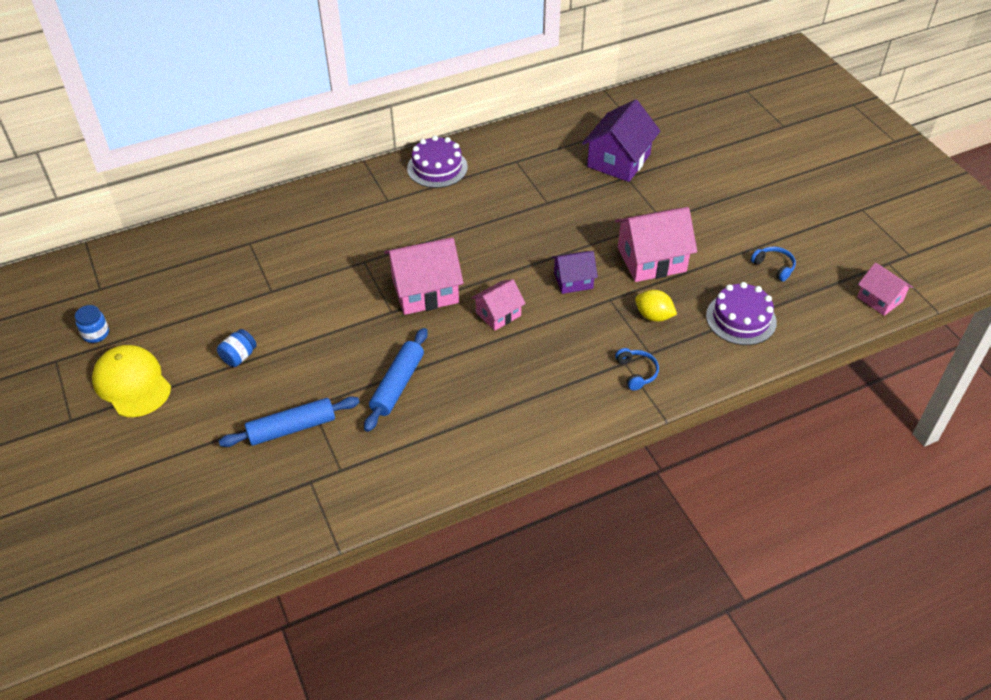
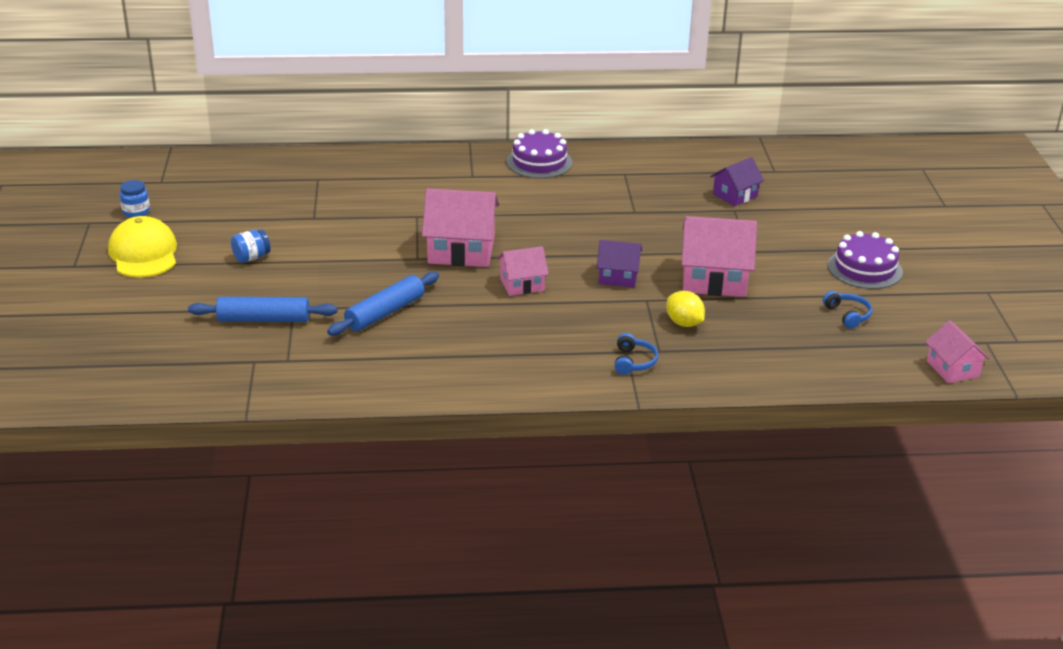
camera: 20 degrees right, 15 degrees down
(618, 160) = (735, 195): purple house -> purple house, size x0.59
(741, 319) = (779, 347): purple cake -> purple cake (865, 269)

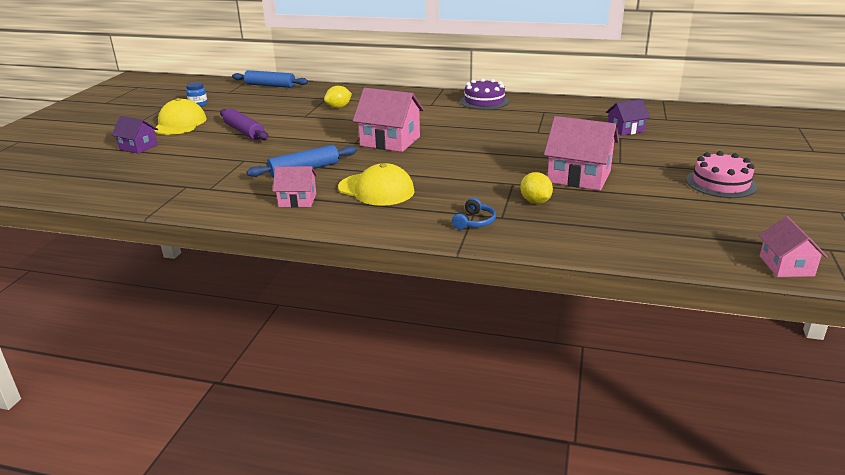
camera: 20 degrees right, 5 degrees down
(251, 257) = (244, 131): blue jar -> purple rolling pin
(263, 319) = (217, 164): blue rolling pin -> blue rolling pin (270, 85)
(349, 195) = (338, 107): none -> yellow lemon
(496, 332) = (376, 189): none -> yellow cap
(522, 284) = (419, 164): pink house -> pink house (297, 200)
(618, 277) = (499, 167): purple house -> purple house (138, 147)
(847, 315) = (690, 213): blue headphones -> none
(865, 269) = (720, 183): purple cake -> pink cake

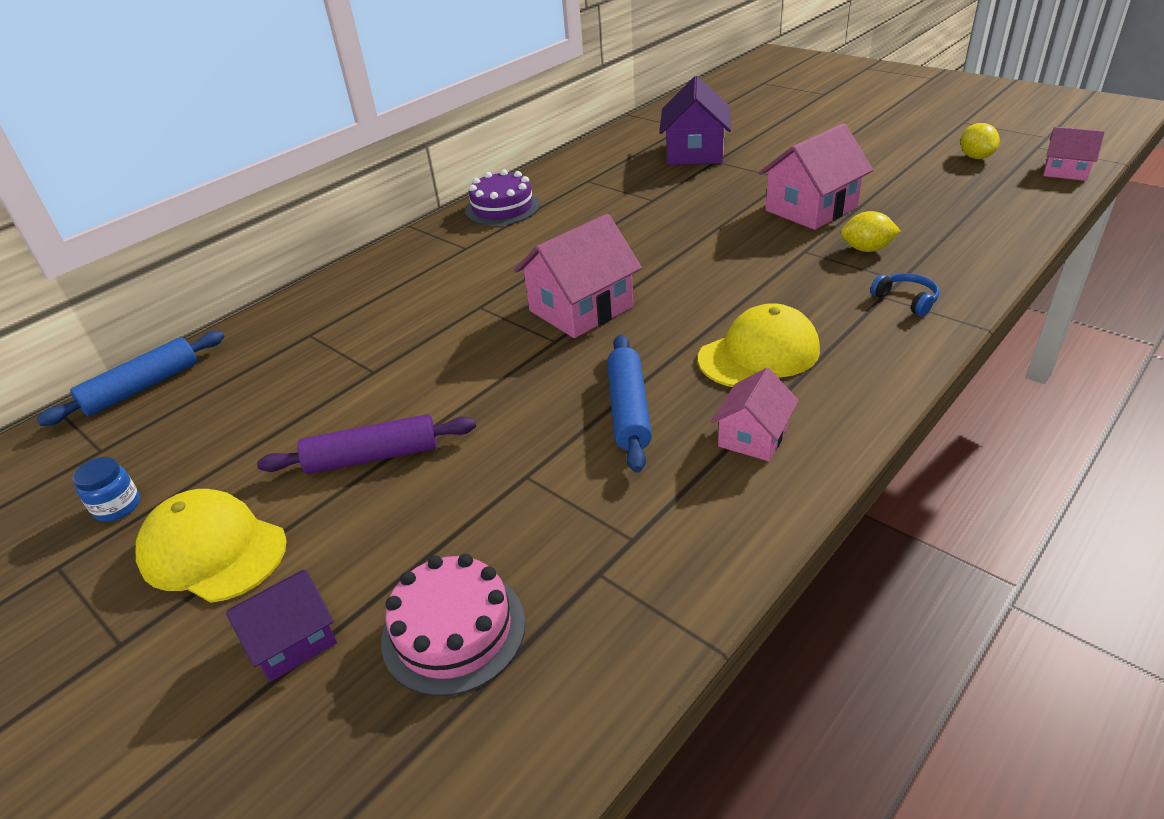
camera: 60 degrees left, 10 degrees up
(338, 107) = (373, 329): yellow lemon -> yellow lemon (975, 157)
(625, 130) = (694, 152): purple house -> purple house, size x1.71
(720, 183) = (875, 148): pink cake -> pink cake (453, 630)

